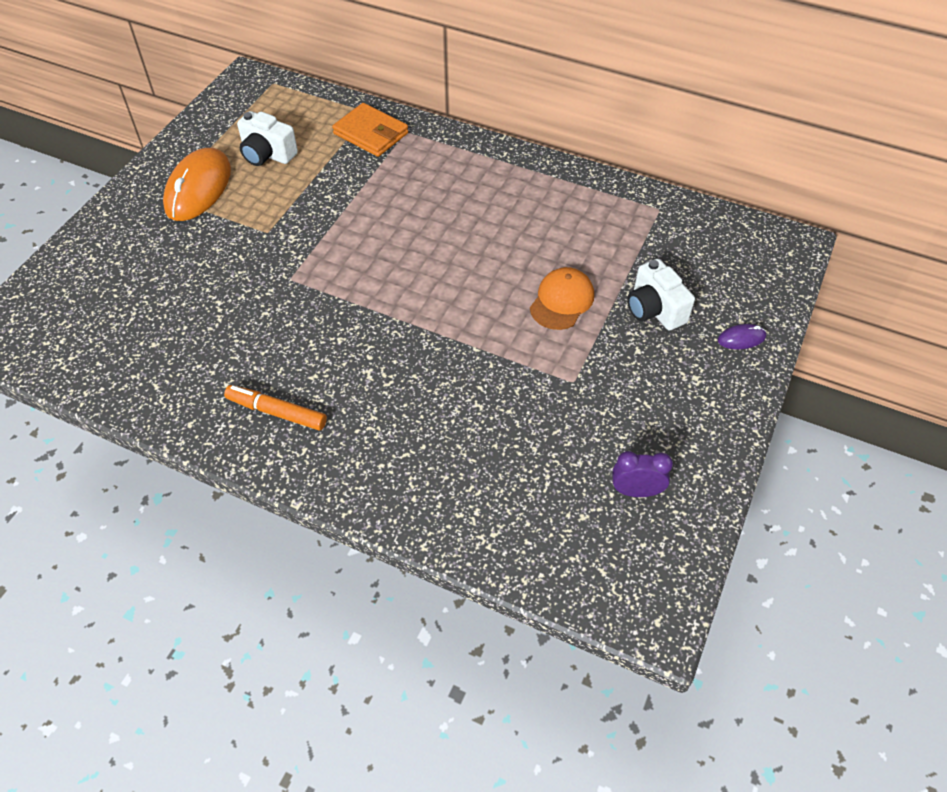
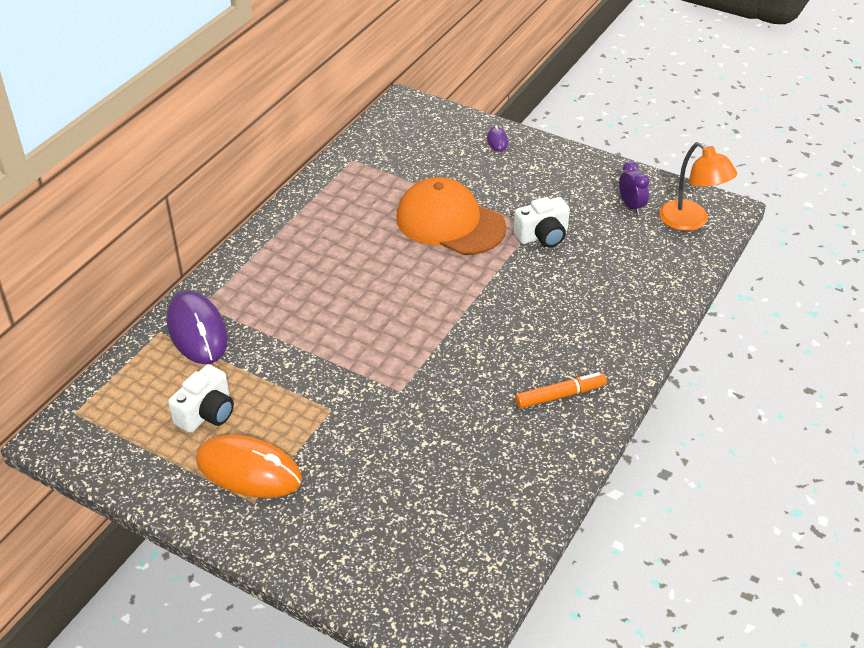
camera: 85 degrees left, 10 degrees down
(277, 412) = (560, 395): orange marker -> orange marker turned 135 degrees counterclockwise
(371, 133) = (197, 331): orange wallet -> purple mouse
(562, 301) = (450, 223): orange cap -> orange cap, size x1.79
(616, 567) = (690, 222): none -> orange lamp
(636, 491) = (631, 206): purple clock -> purple clock turned 150 degrees clockwise
(654, 310) = (464, 177): white camera -> white camera (542, 236)

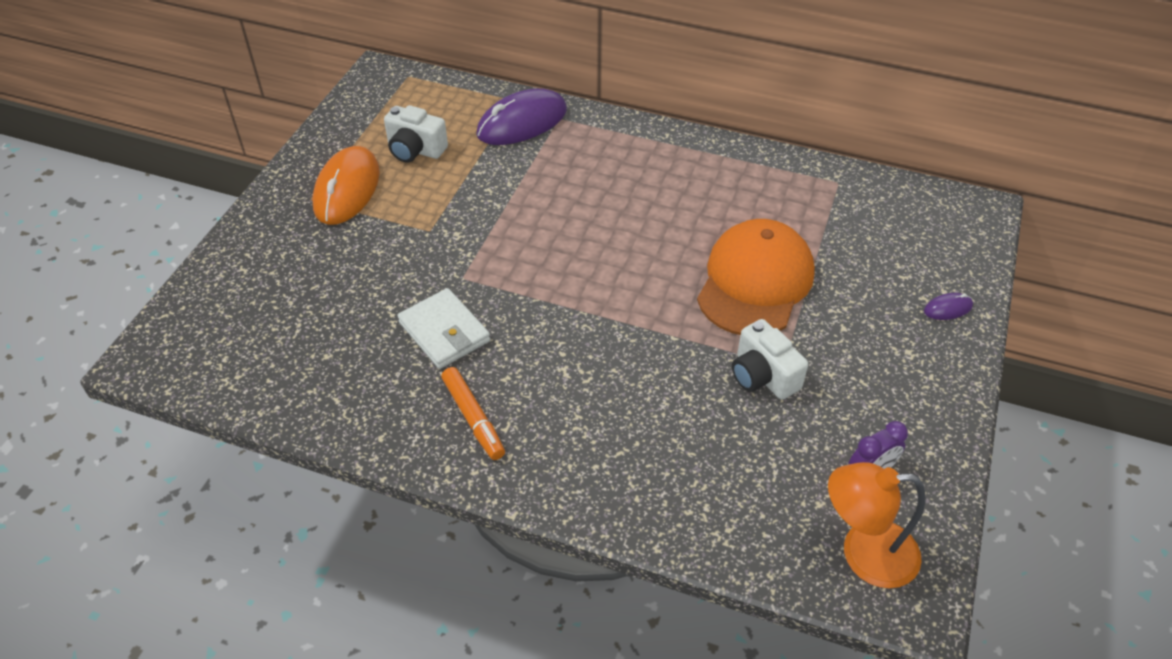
camera: 80 degrees right, 5 degrees up
(463, 407) = (444, 332): none -> white wallet
(690, 222) = (864, 553): orange lamp -> orange lamp turned 45 degrees clockwise

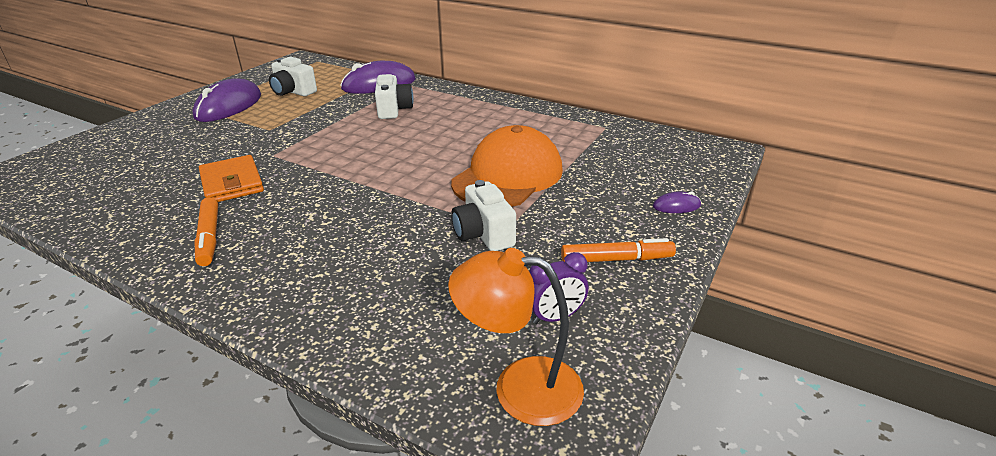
camera: 10 degrees right, 15 degrees down
(347, 189) = (229, 106): orange mouse -> purple mouse
(444, 332) = (232, 183): white wallet -> orange wallet
(567, 175) = (393, 110): none -> white camera
(906, 393) = (616, 259): none -> orange marker

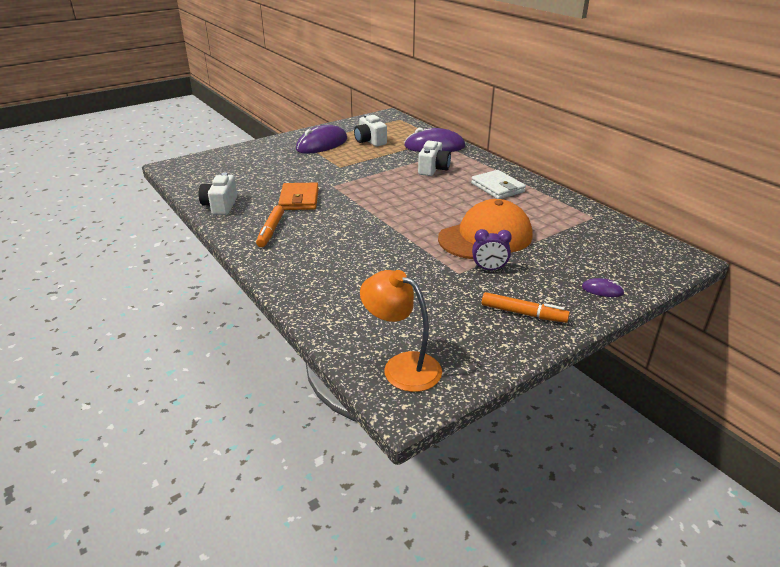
camera: 25 degrees right, 0 degrees up
(482, 116) = (497, 187): none -> white wallet
(483, 234) = (440, 272): white camera -> white camera (220, 206)
(555, 317) = (452, 336): purple clock -> purple clock (489, 269)

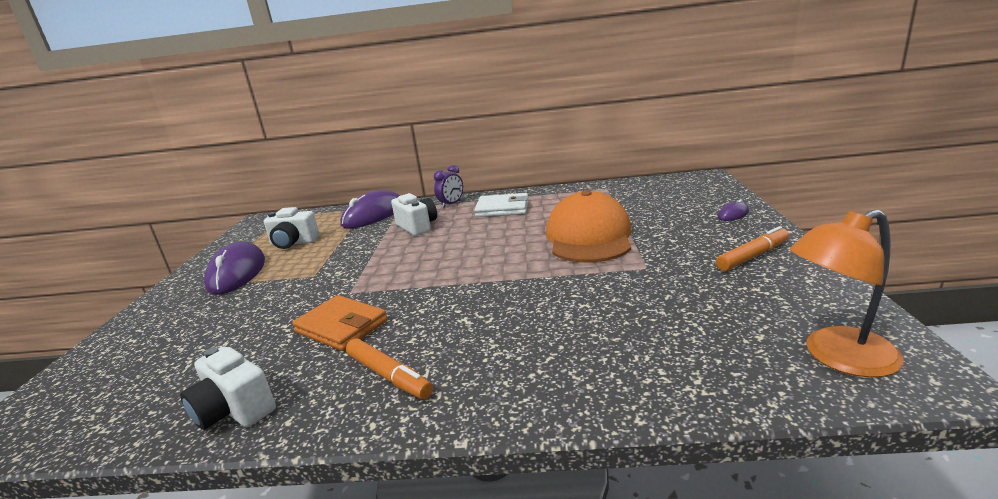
camera: 50 degrees left, 10 degrees down
(489, 269) = (653, 250): purple clock -> purple clock (451, 204)

